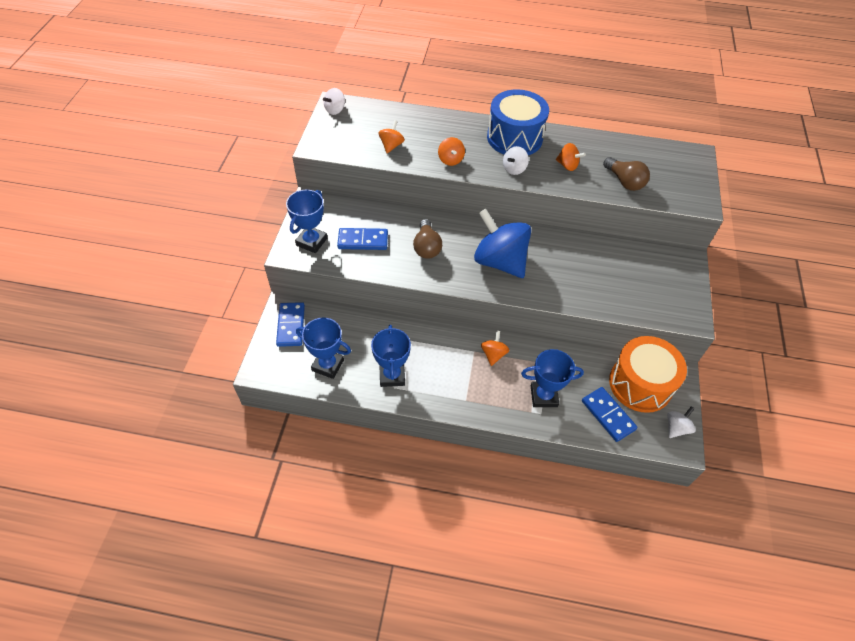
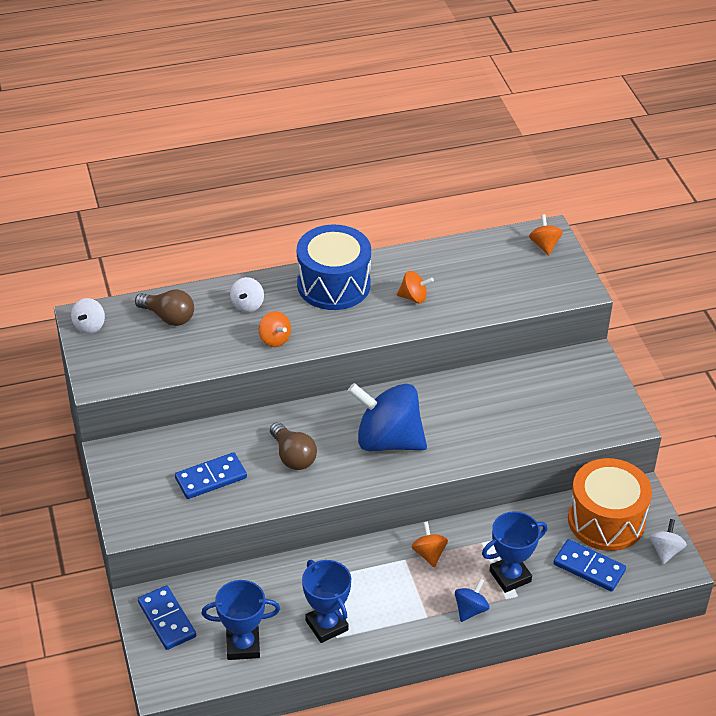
camera: 25 degrees left, 10 degrees down
(311, 242) = (148, 503): blue trophy -> none
(391, 145) = (191, 347): orange spinning top -> orange spinning top (544, 245)
(500, 408) = (470, 609): none -> blue spinning top
(514, 169) = (355, 324): white spinning top -> white spinning top (247, 305)
(624, 182) = (487, 294): brown light bulb -> brown light bulb (168, 317)

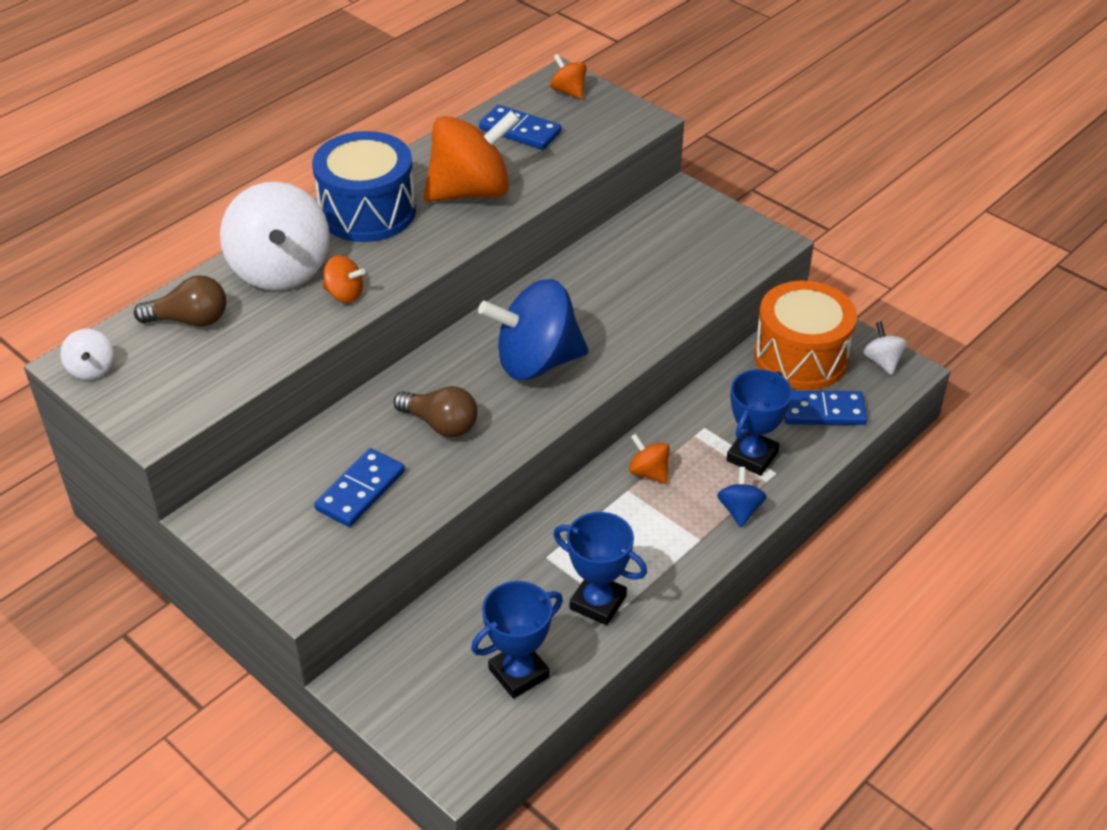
camera: 30 degrees left, 0 degrees up
(166, 619) = (402, 689): blue domino -> blue domino (520, 131)
(247, 305) = (280, 270): white spinning top -> white spinning top, size x2.23
(414, 297) = (471, 191): orange spinning top -> orange spinning top, size x2.23

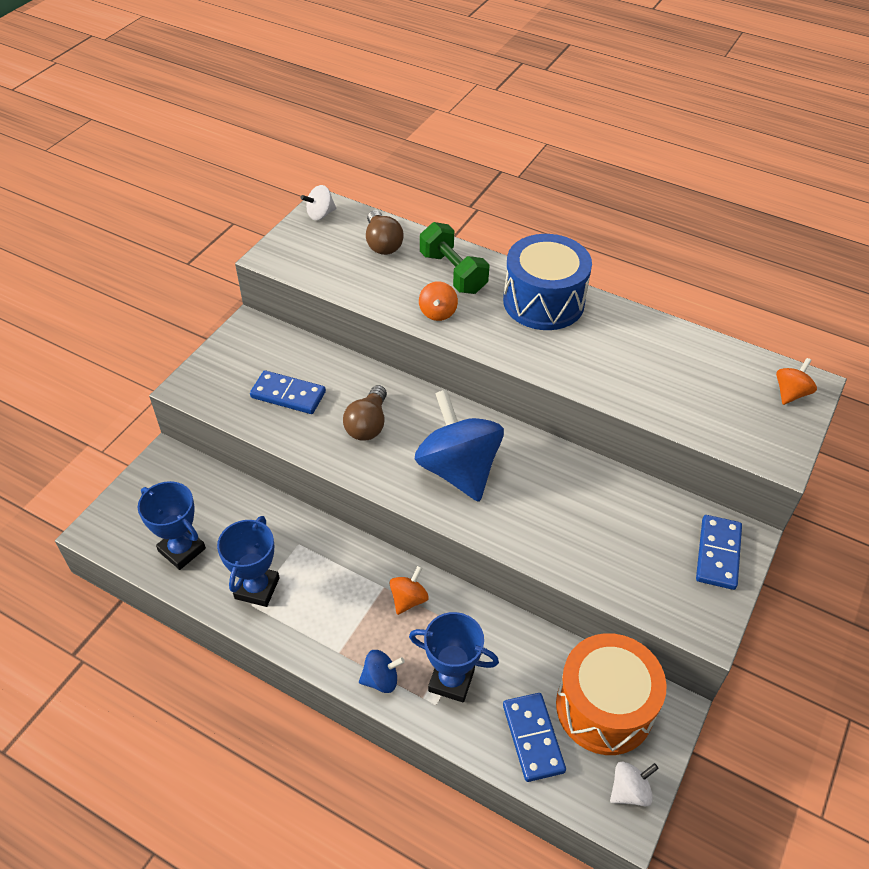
camera: 75 degrees right, 5 degrees up
(280, 270) = (453, 273): white spinning top -> green dumbbell
(471, 191) = (600, 357): orange spinning top -> none
(520, 131) = (706, 371): blue domino -> blue domino (717, 554)

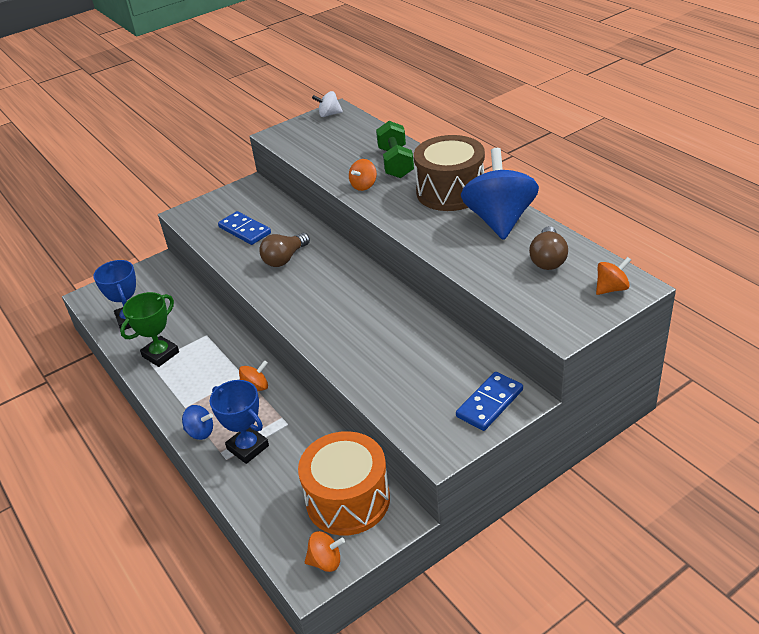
camera: 30 degrees right, 10 degrees down
(257, 588) = (160, 354): blue trophy -> green trophy
(382, 244) = (358, 138): brown light bulb -> brown light bulb (548, 259)
(458, 469) = (327, 300): blue spinning top -> blue spinning top (499, 220)
(533, 738) = (279, 502): blue domino -> none
(543, 302) = (450, 191): blue drum -> brown drum
(629, 791) = (326, 561): white spinning top -> orange spinning top

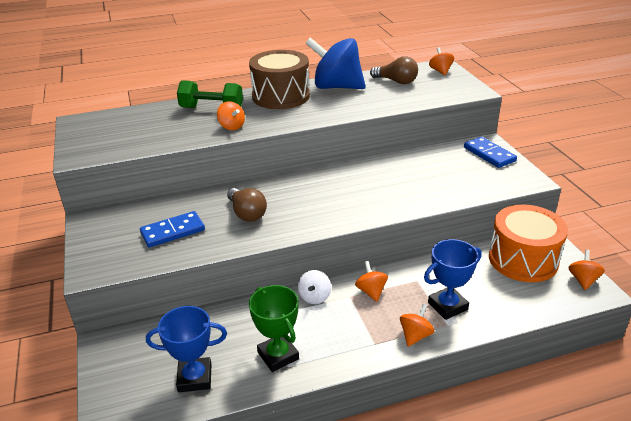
camera: 75 degrees left, 5 degrees down
(200, 432) = (415, 335): blue spinning top -> orange spinning top
(329, 114) = (81, 125): white spinning top -> white spinning top (315, 297)

